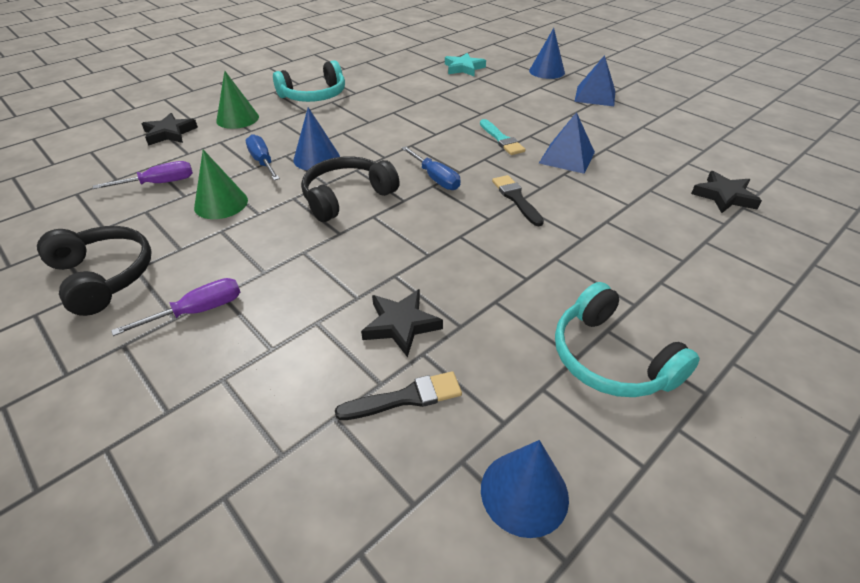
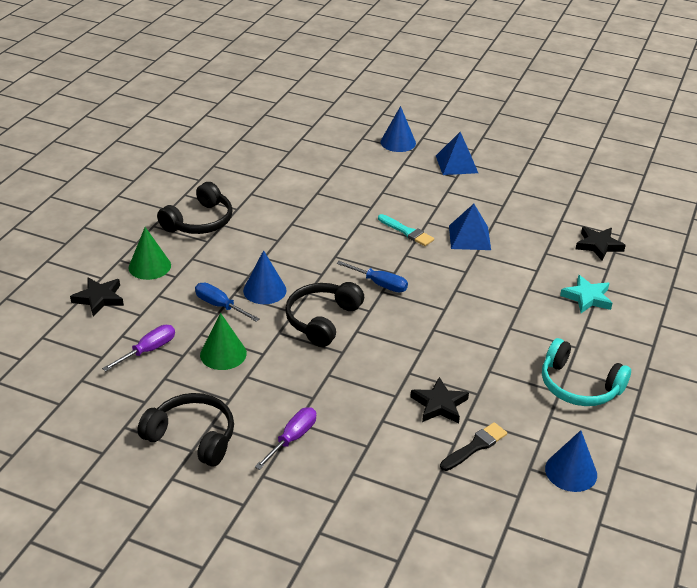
camera: 25 degrees left, 5 degrees down
(314, 96) = (200, 221): turquoise headphones -> black headphones
(464, 68) = (318, 154): turquoise star -> turquoise star (587, 297)
(516, 199) = (454, 286): black brush -> none

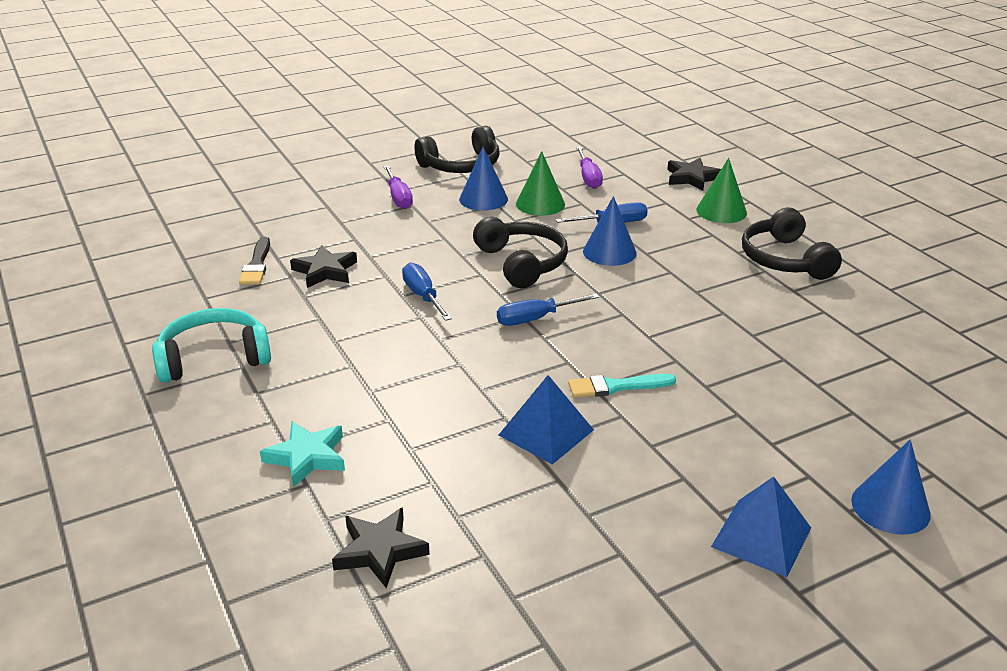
camera: 130 degrees right, 5 degrees down
(412, 340) = (423, 296): none -> blue screwdriver
(571, 471) = (153, 294): blue cone -> blue cone (483, 199)

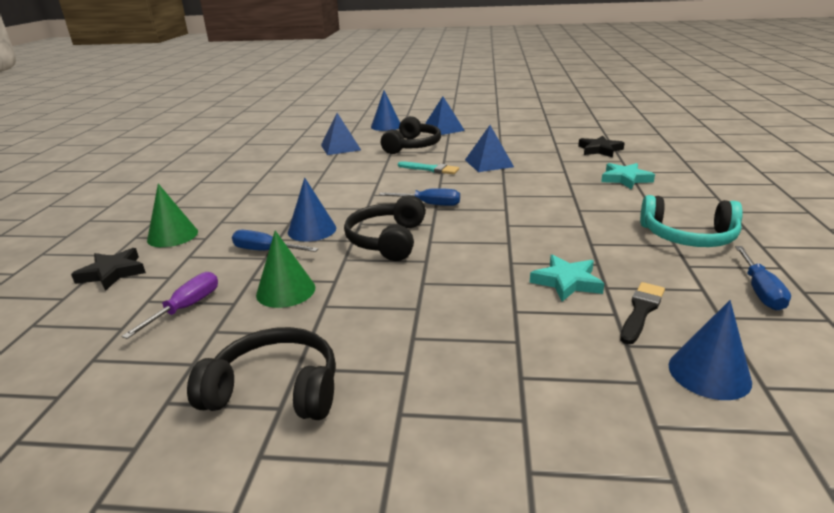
camera: 145 degrees left, 5 degrees down
(325, 271) = (567, 282): black star -> turquoise star
(398, 197) = (417, 357): purple screwdriver -> none
(423, 296) = (493, 237): blue screwdriver -> blue screwdriver (760, 290)
(483, 199) = (328, 317): blue cone -> blue cone (709, 373)
(785, 259) = (221, 196): black headphones -> black headphones (412, 146)
(835, 397) = (340, 147): none -> blue pyramid

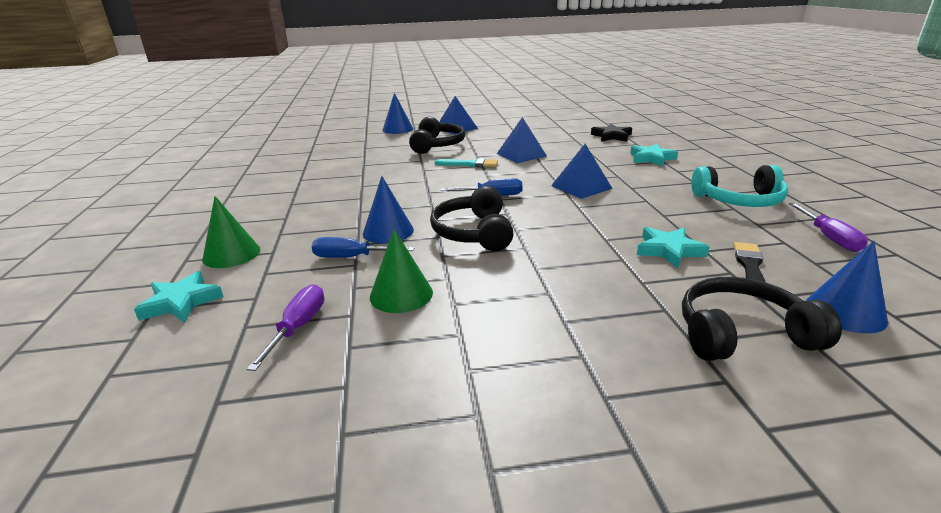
camera: 15 degrees left, 0 degrees up
(113, 273) = (181, 302): black star -> turquoise star
(275, 389) = (460, 397): black headphones -> black headphones (742, 334)
(340, 147) = (364, 151): blue pyramid -> blue pyramid (581, 187)
(760, 290) = (828, 237): blue screwdriver -> purple screwdriver

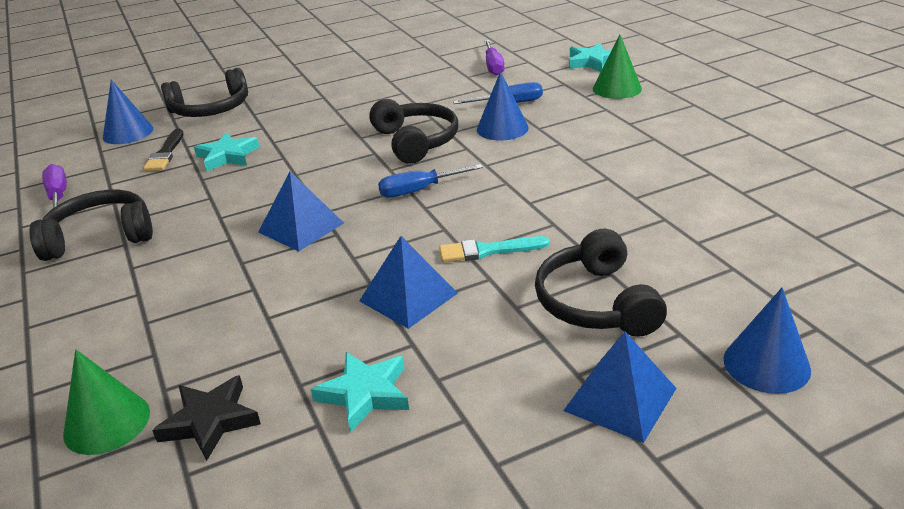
camera: 165 degrees right, 5 degrees up
(401, 294) = (443, 90): green cone -> green cone (107, 423)
(651, 158) = (162, 327): turquoise star -> turquoise star (364, 394)
(739, 200) = (100, 237): turquoise headphones -> black headphones

